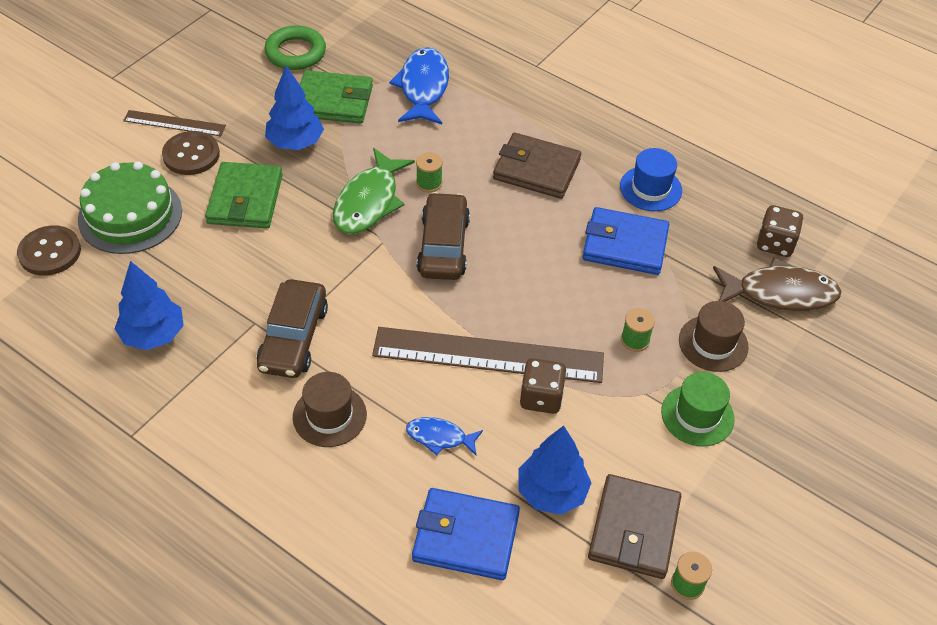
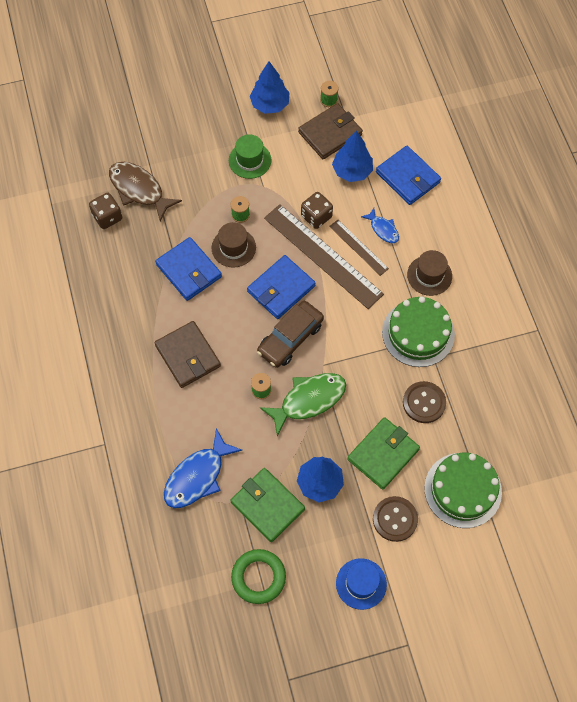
camera: 140 degrees left, 15 degrees up
(50, 252) = (527, 491): brown button -> brown button (424, 403)
(153, 335) = (494, 386): blue tree -> blue tree (270, 104)
(174, 123) = (389, 559): brown ruler -> brown ruler (358, 247)
(293, 338) = (418, 333): brown car -> green cake
(503, 288) = (281, 289): none -> blue wallet
(650, 188) = (135, 296): blue hat -> blue hat (361, 584)
(713, 343) = (203, 187): brown hat -> brown hat (233, 247)

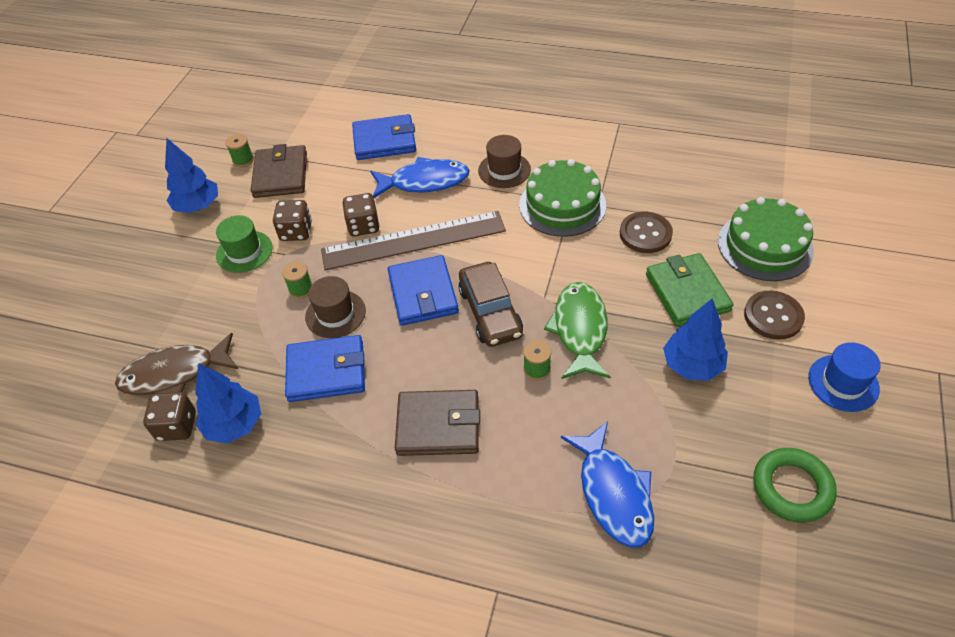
camera: 55 degrees left, 15 degrees down
(267, 505) = (695, 432): green wallet -> none
(285, 179) = (296, 232): none -> brown dice
(352, 171) = (339, 177): blue tree -> blue tree (235, 424)
(358, 247) = (428, 208): brown ruler -> none
(383, 229) = (424, 182): blue fish -> blue fish, size x1.83

